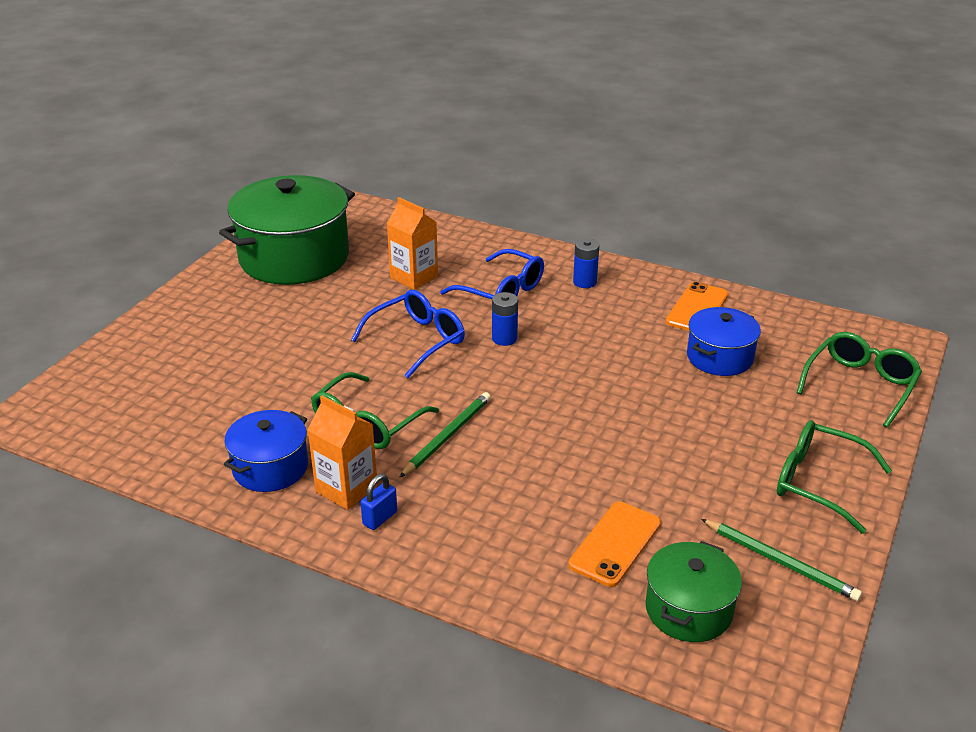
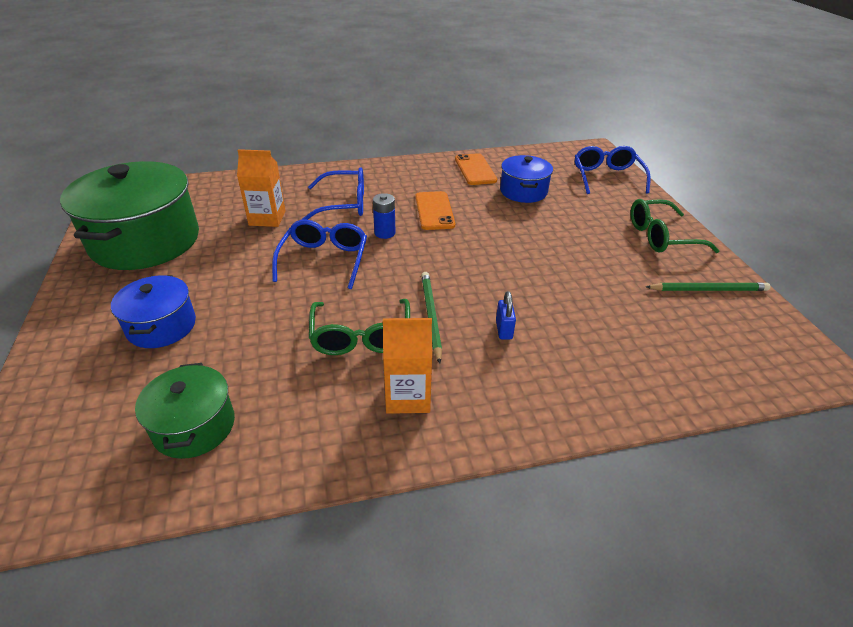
camera: 40 degrees left, 5 degrees up
(270, 467) = (323, 416): blue pot -> blue pot (161, 326)
(380, 518) = (461, 404): blue padlock -> blue padlock (504, 330)
(584, 282) = (391, 179): blue battery -> none
(615, 544) = (622, 329): orange phone -> orange phone (434, 211)
(688, 609) = (711, 346): green pot -> green pot (194, 426)
(860, 385) = (606, 177): green glasses -> blue glasses

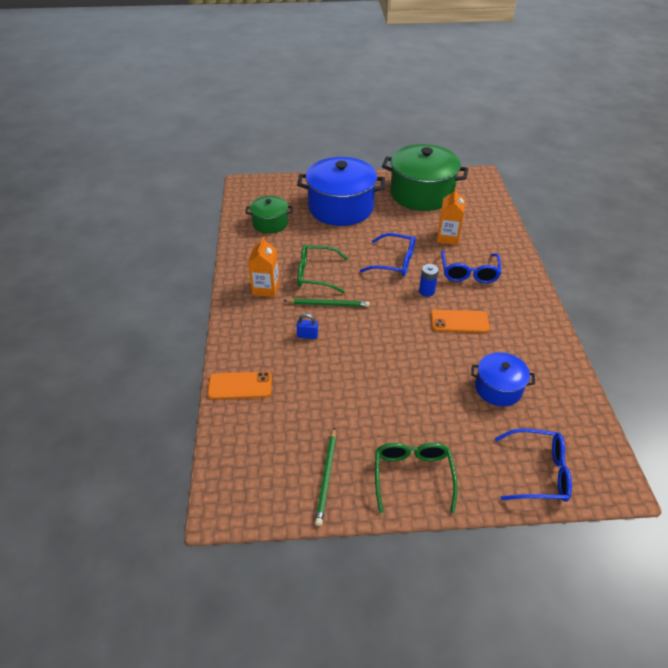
camera: 100 degrees right, 5 degrees up
(161, 326) = (341, 207): blue pot -> blue pot, size x1.89
(475, 170) = (541, 360): orange phone -> orange phone (240, 386)

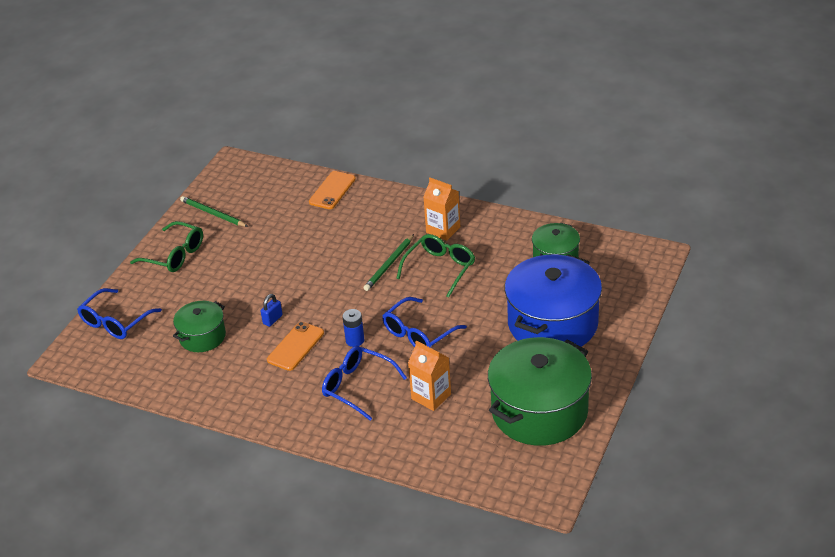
camera: 120 degrees right, 5 degrees down
(307, 335) = (358, 240): blue padlock -> blue padlock (272, 319)
(498, 388) = (202, 336): blue pot -> green pot

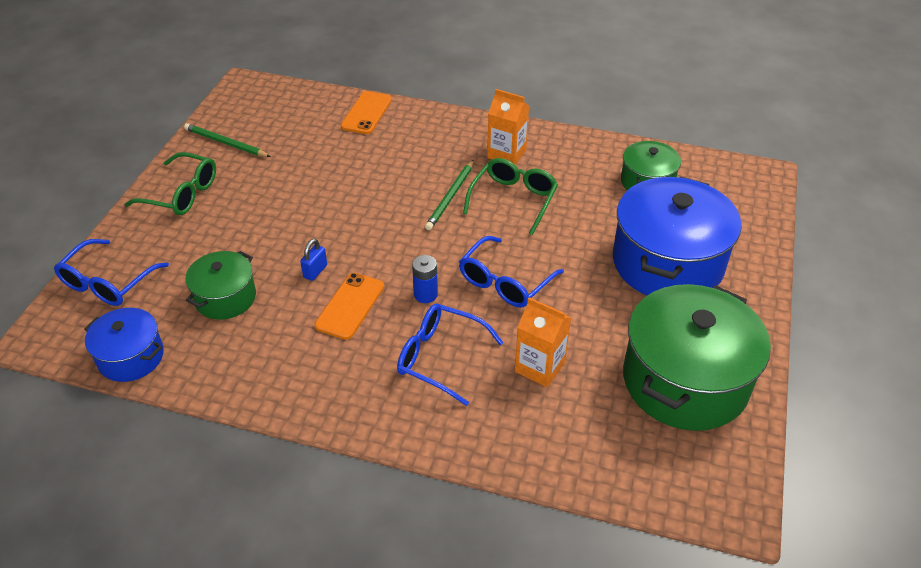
camera: 10 degrees left, 5 degrees up
(130, 376) = (131, 357): none -> blue pot

